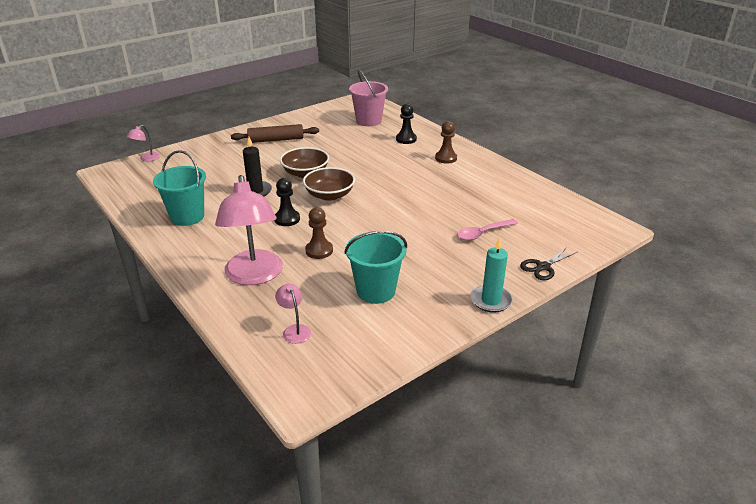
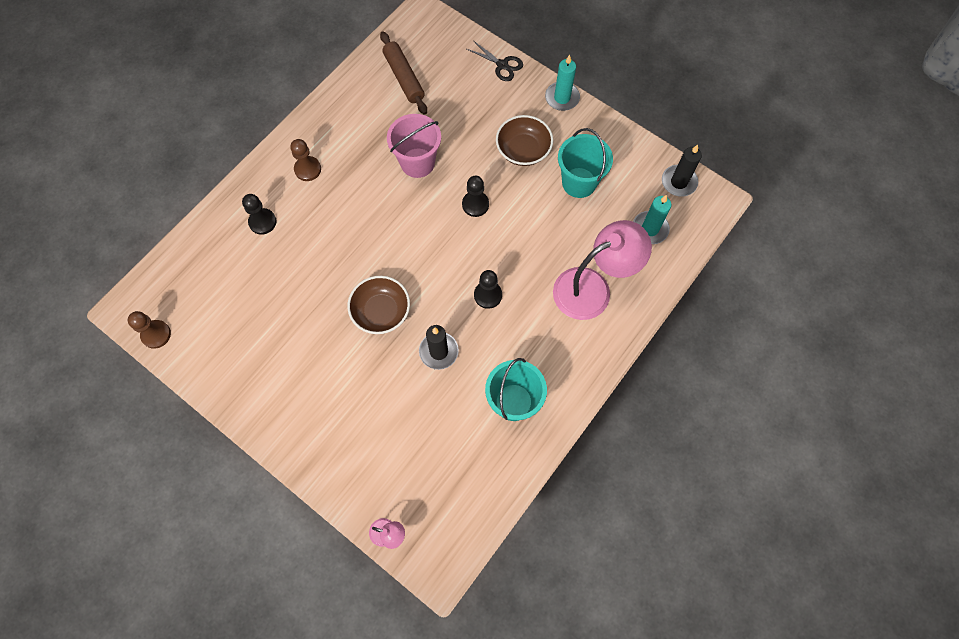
camera: 105 degrees left, 35 degrees up
(276, 140) = (295, 382): brown rolling pin -> brown rolling pin (404, 78)
(294, 330) = (650, 229): pink lamp -> turquoise candle
(319, 250) = (534, 246): brown pawn -> brown pawn (156, 334)
(329, 195) = (426, 269): brown bowl -> brown bowl (523, 150)
(342, 370) = (679, 182): none -> black candle
(368, 121) = (210, 281): pink bucket -> pink bucket (417, 163)
(379, 226) = (475, 204): none -> black pawn
(483, 233) = (461, 114): pink spoon -> none

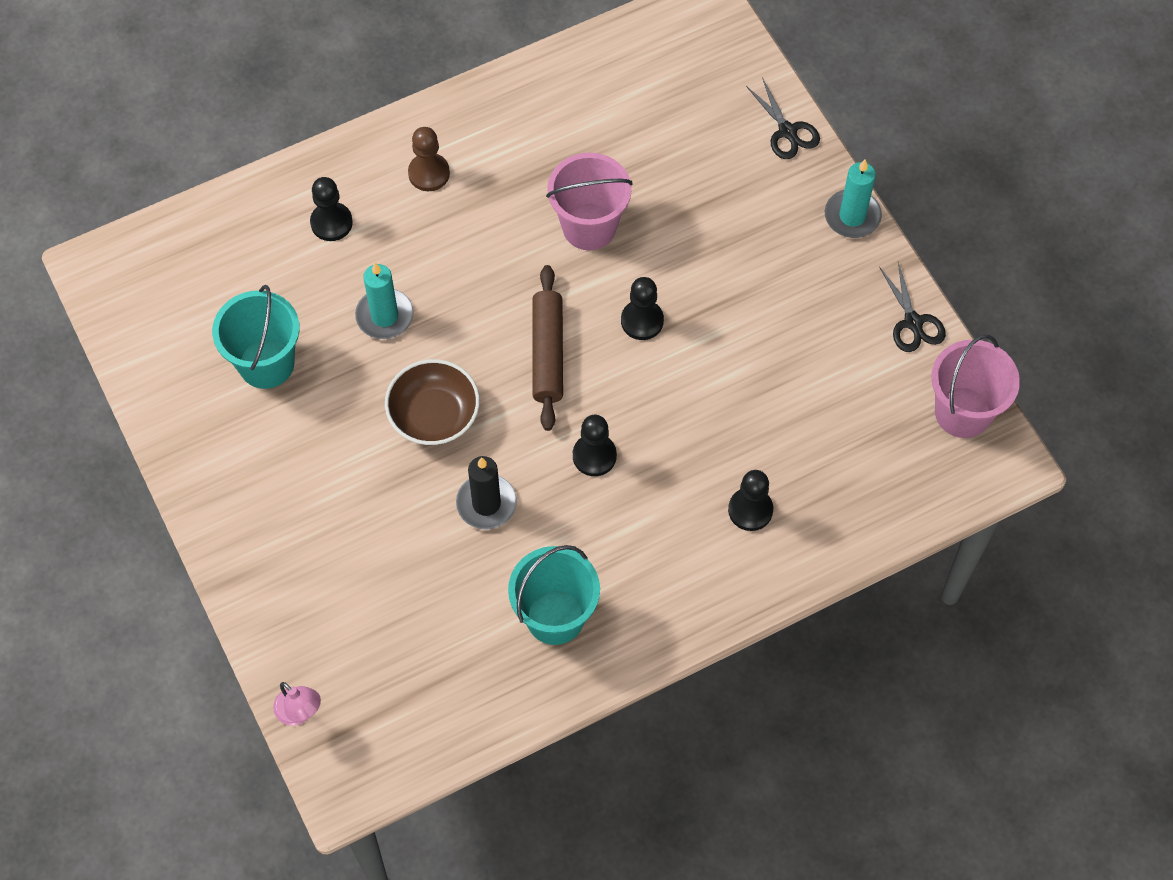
camera: 25 degrees right, 5 degrees down
(156, 334) = (120, 318): brown pawn -> none
(404, 78) = (631, 93): brown rolling pin -> brown rolling pin (547, 353)
(523, 150) = (753, 270): brown bowl -> none
(579, 182) = (811, 351): turquoise bucket -> turquoise bucket (266, 363)
(592, 288) = (750, 510): pink lamp -> black pawn
(625, 143) = (913, 322): none -> black scissors
(650, 229) = (881, 462): turquoise candle -> turquoise candle (384, 316)
(679, 182) = (962, 412): black candle -> pink bucket

